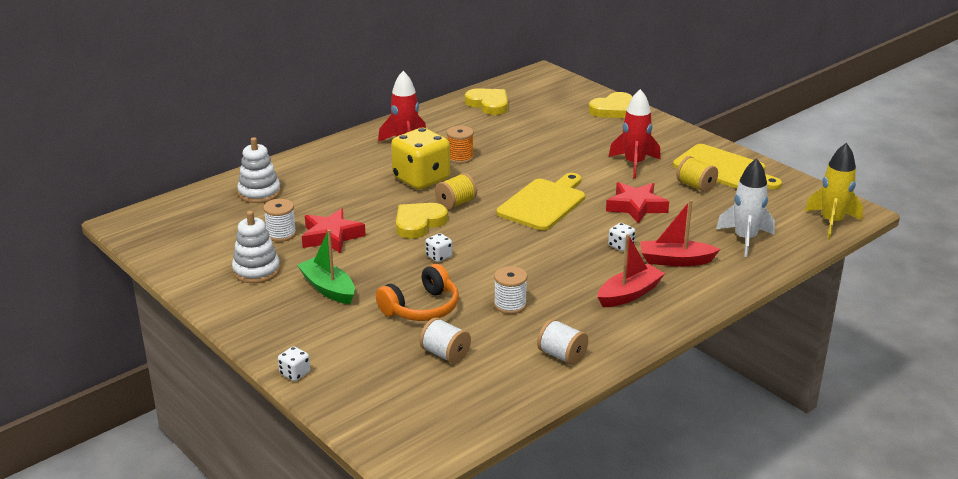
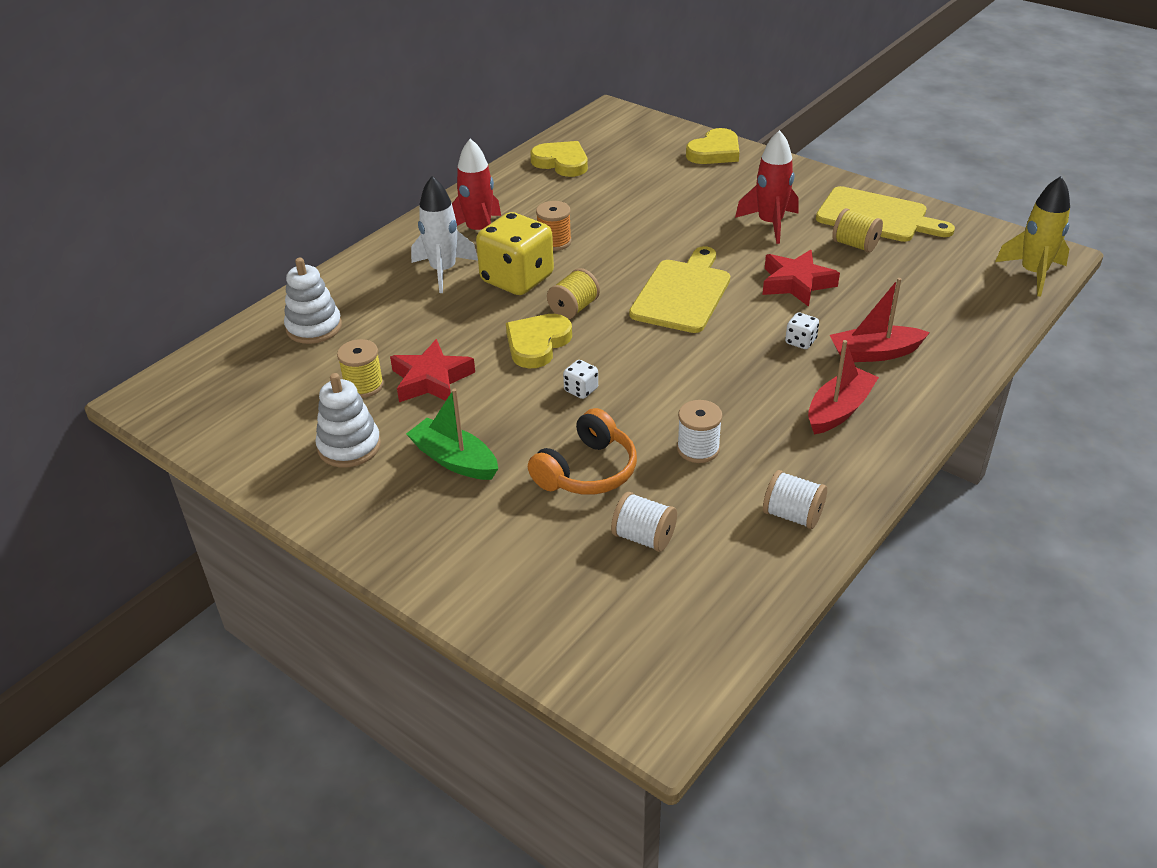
camera: 10 degrees left, 10 degrees up
(281, 234) = (364, 385): white spool -> yellow spool
(295, 373) = (455, 601): white dice -> none
(745, 239) = (944, 311): white rocket -> white rocket (443, 271)

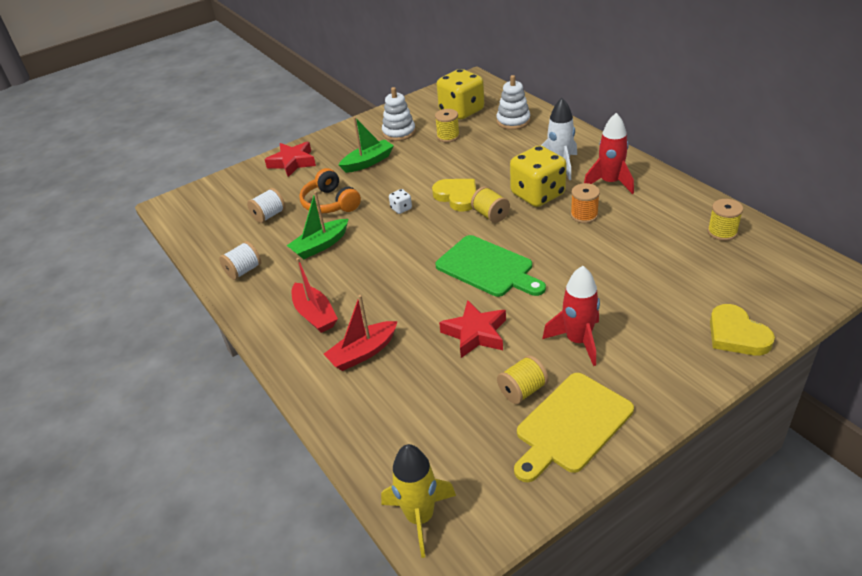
camera: 110 degrees right, 0 degrees up
(273, 387) = (461, 111): none -> yellow dice
(431, 380) = (441, 157): red star -> red star (292, 162)
(561, 162) = (722, 232): yellow heart -> yellow spool
(682, 293) = (488, 268): yellow cutting board -> green cutting board
(698, 449) = (320, 245): white spool -> green boat
(800, 341) = (398, 316): white dice -> none
(874, 353) = (363, 353): red boat -> red boat turned 135 degrees counterclockwise

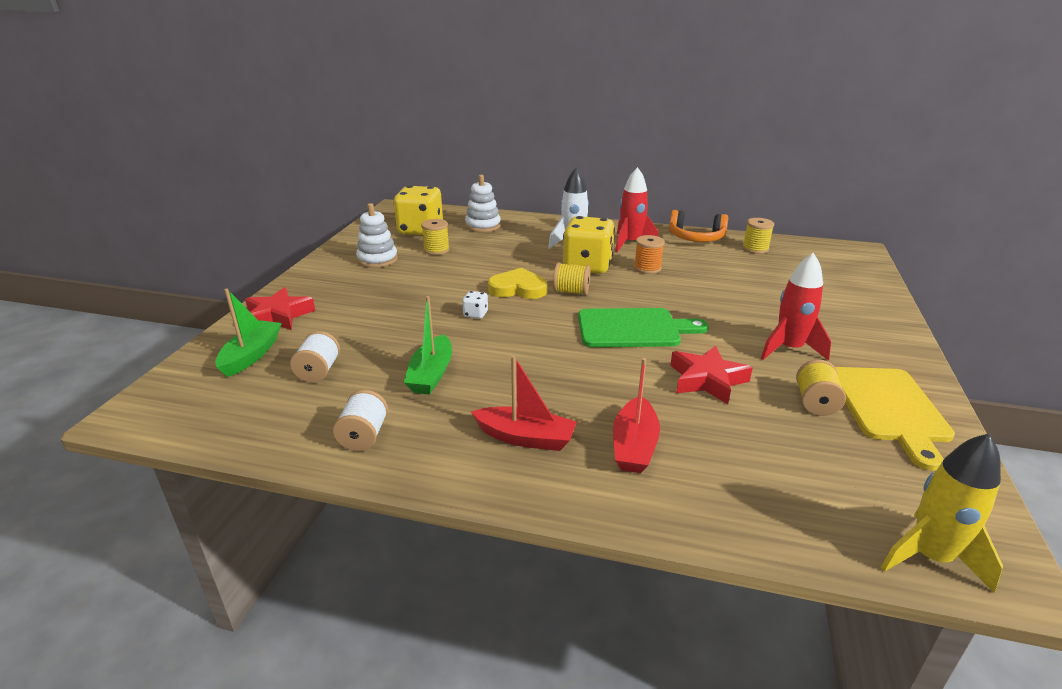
camera: 45 degrees left, 10 degrees down
(330, 203) = (385, 335): orange headphones -> orange headphones (696, 238)
(368, 162) = (378, 290): green boat -> green boat (251, 355)
(736, 334) = (869, 301): yellow heart -> none

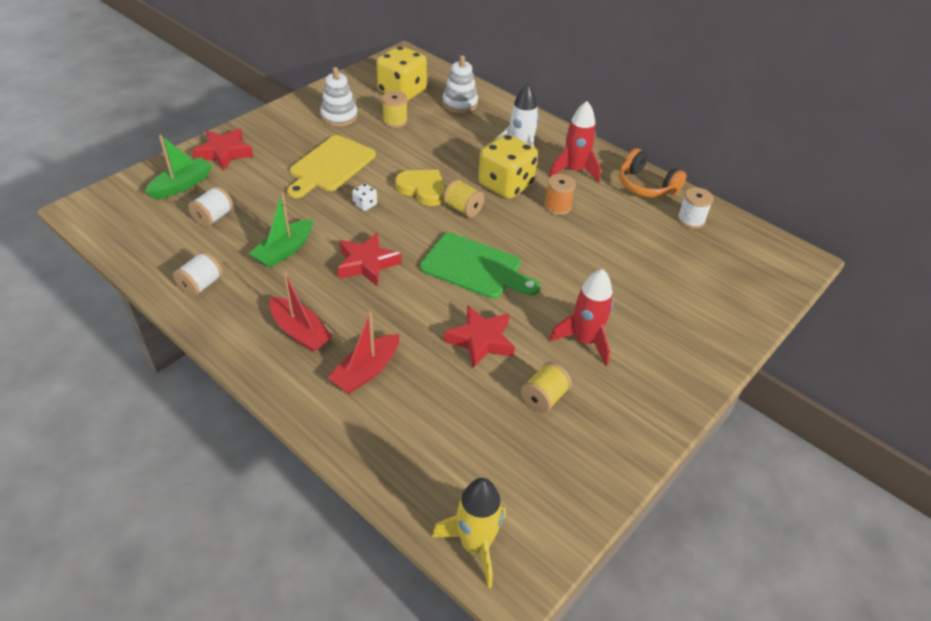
camera: 25 degrees right, 15 degrees up
(530, 357) = (367, 264): none -> red star
(755, 249) = (691, 220): yellow spool -> white spool
(889, 408) = (600, 429): yellow cutting board -> yellow cutting board (330, 166)

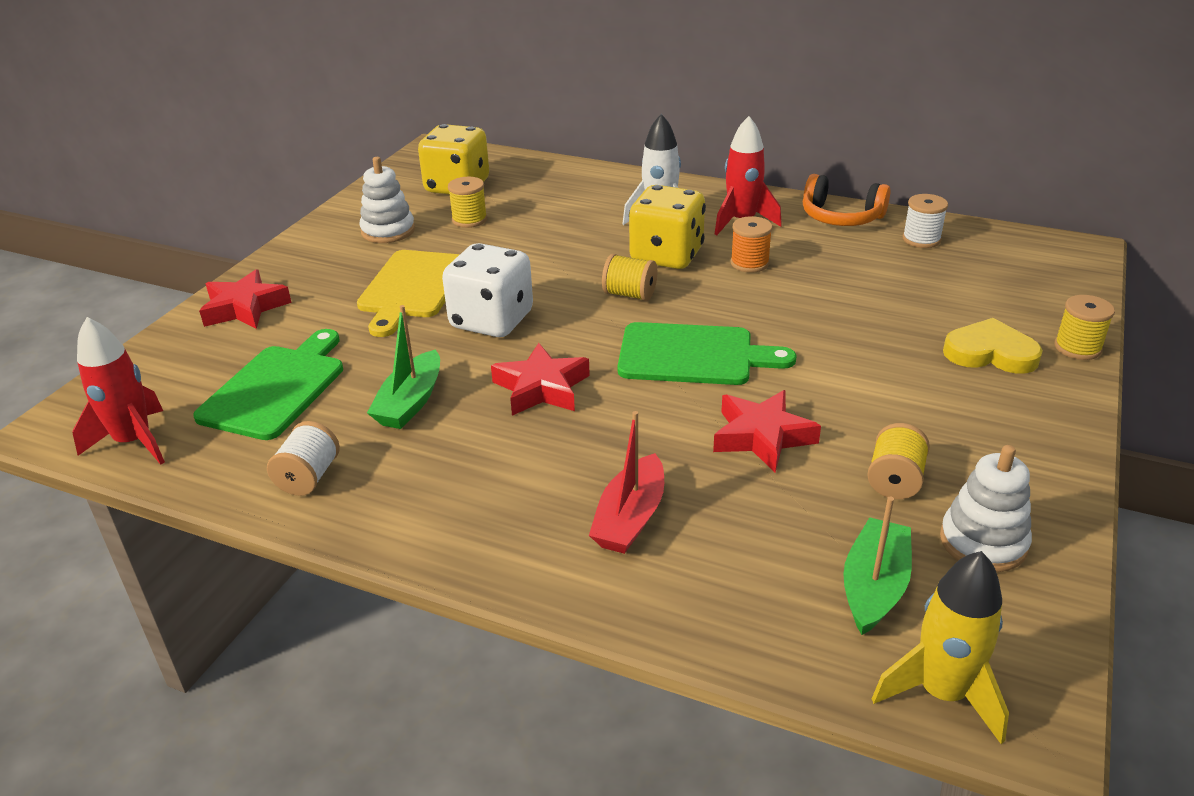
camera: 15 degrees left, 10 degrees down
(182, 185) = (202, 360): green boat -> green boat (874, 586)
(213, 217) = (276, 388): white spool -> green cutting board
(300, 332) = (499, 496): red boat -> none
(365, 205) = (491, 321): white dice -> white dice, size x2.43
(422, 189) = (560, 285): yellow heart -> yellow heart (990, 353)
(460, 104) = (544, 183): white stacking toy -> white stacking toy (983, 542)
(584, 341) = (896, 400): red rocket -> red rocket (134, 442)
(739, 339) = (1077, 348): none -> yellow spool

